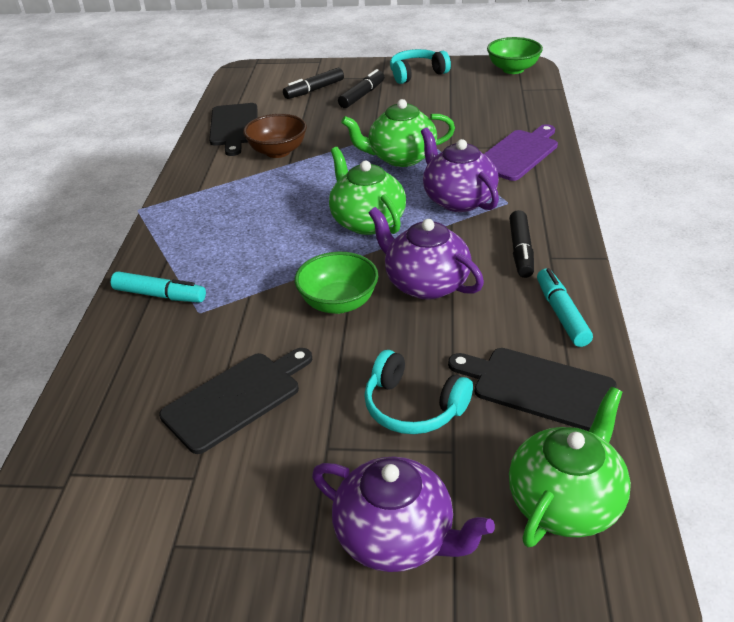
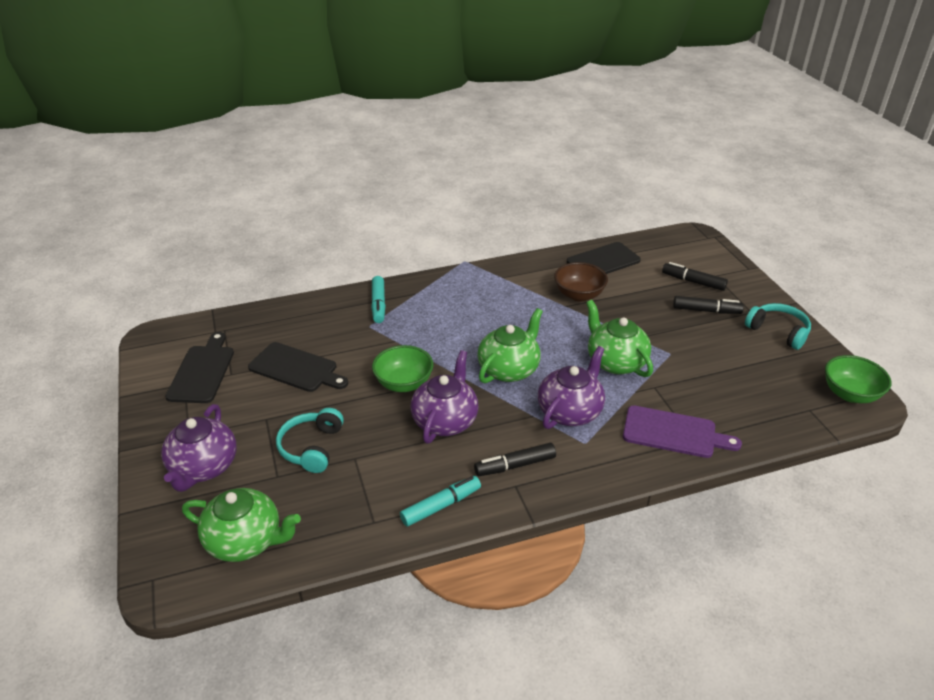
camera: 65 degrees right, 0 degrees up
(537, 387) = (351, 507): black cutting board -> black cutting board (202, 371)

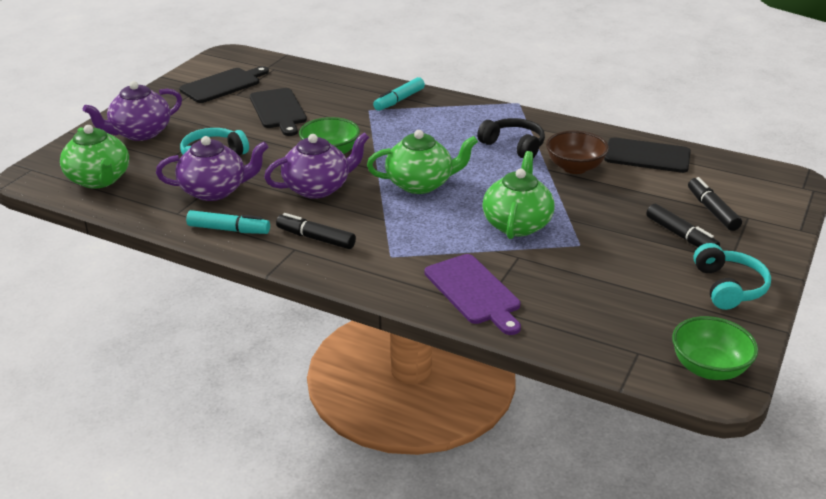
camera: 45 degrees right, 5 degrees down
(517, 299) = (514, 146): none -> black headphones
(570, 411) = (417, 232): purple teapot -> purple teapot (215, 191)

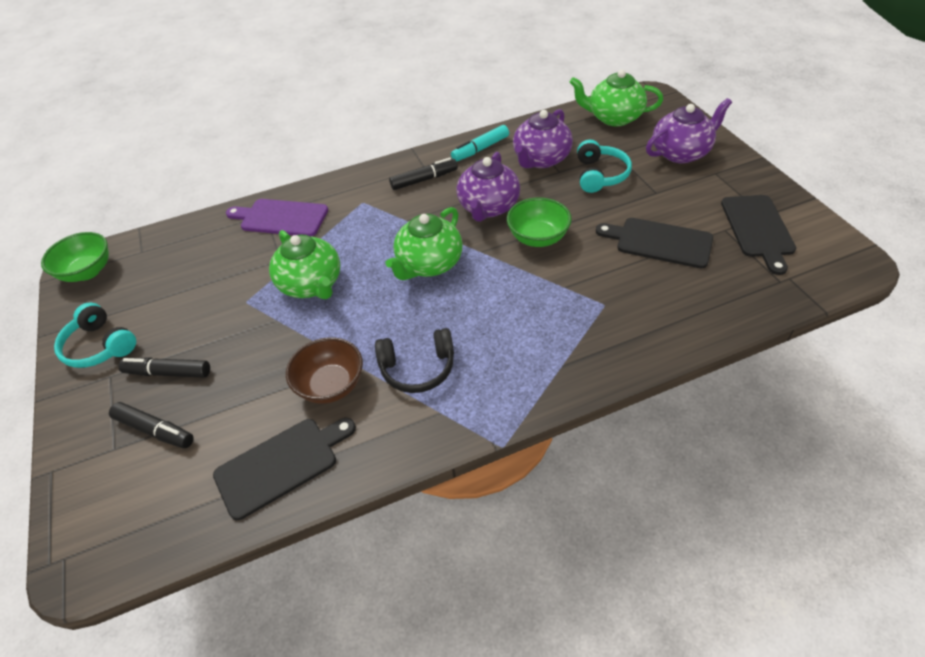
camera: 135 degrees right, 15 degrees up
(140, 133) = (681, 153): purple teapot -> purple teapot turned 60 degrees clockwise
(399, 100) = (606, 340): turquoise marker -> none

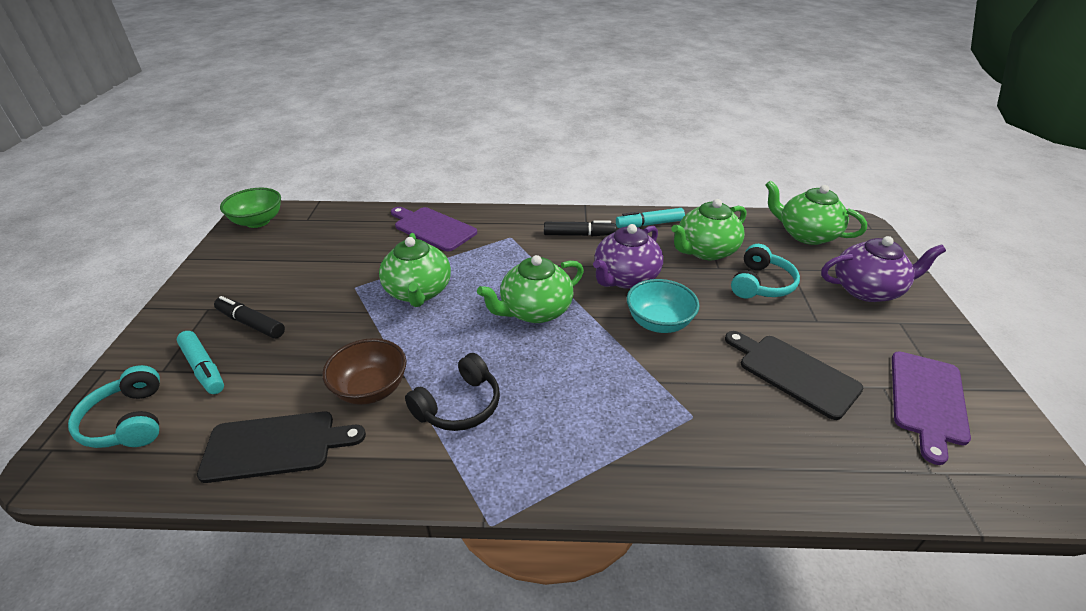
camera: 20 degrees right, 10 degrees down
(99, 346) = (220, 282): turquoise headphones -> turquoise headphones (128, 421)
(155, 430) = (203, 368): black marker -> turquoise marker
(418, 368) = (459, 405): black headphones -> black headphones turned 60 degrees counterclockwise
(538, 238) = (659, 323): green bowl -> turquoise bowl
(541, 159) = (705, 251): purple teapot -> green teapot
(758, 229) = (927, 400): black cutting board -> purple cutting board

